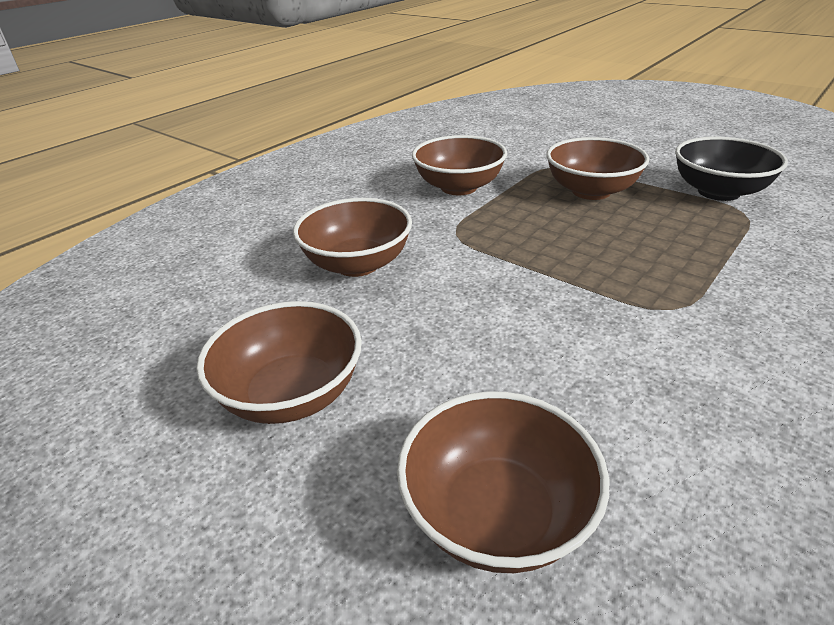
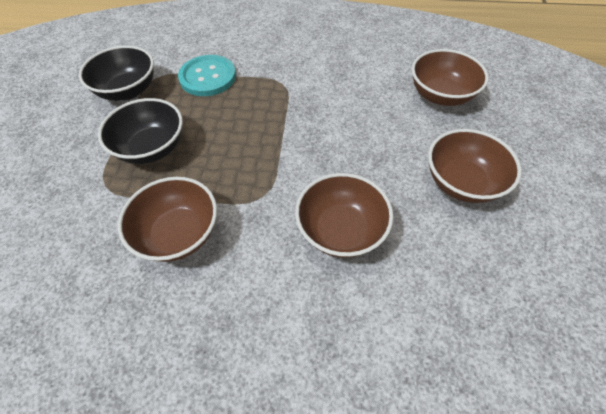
camera: 125 degrees left, 20 degrees up
(591, 191) = (152, 148): brown bowl -> black bowl
(725, 248) = (208, 77): none -> turquoise button

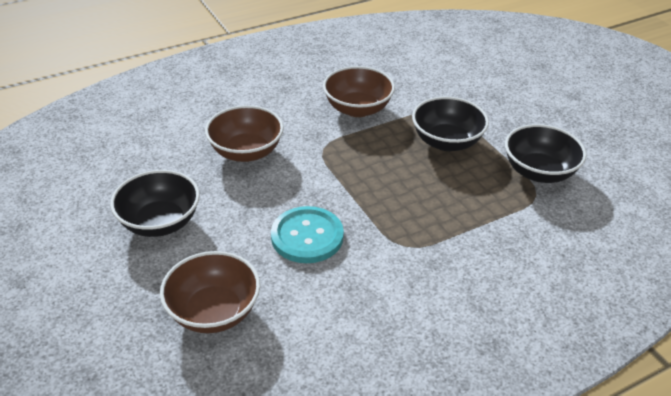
camera: 145 degrees right, 15 degrees down
(208, 77) = (487, 217): turquoise button -> turquoise button (307, 236)
(462, 182) = (160, 222): brown bowl -> black bowl

